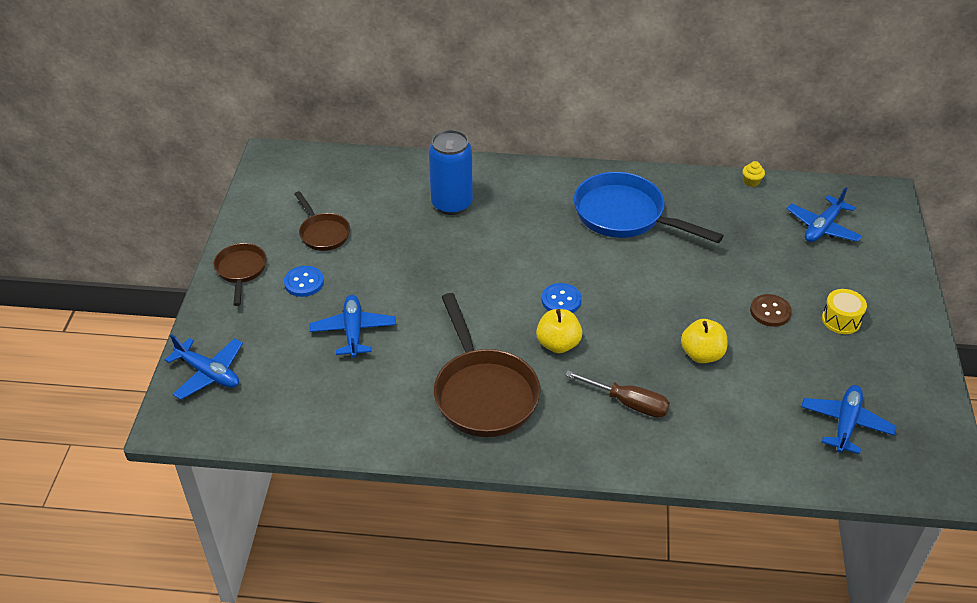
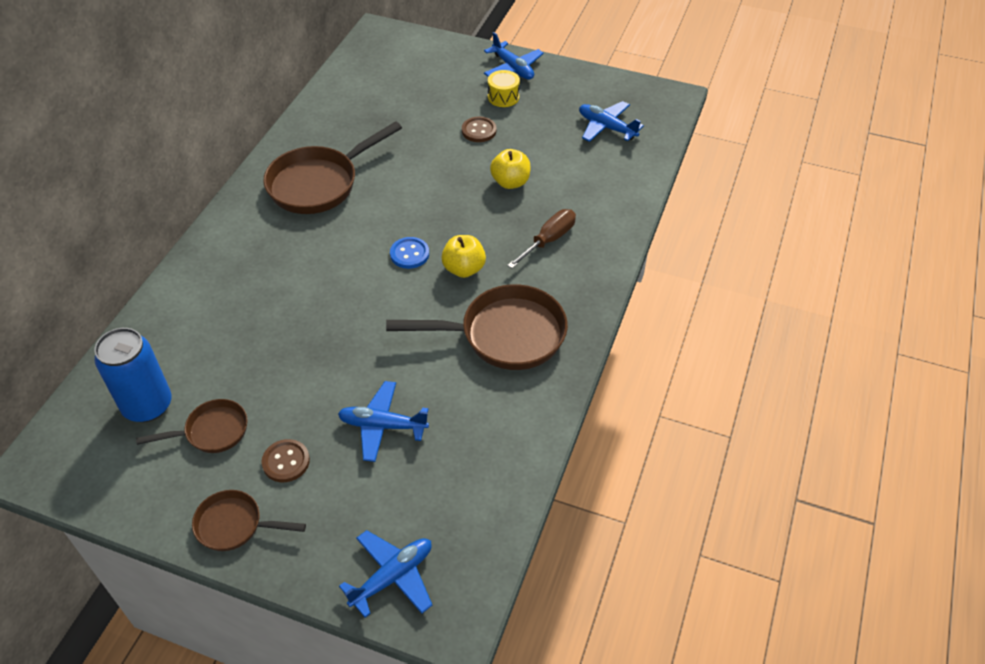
camera: 75 degrees left, 5 degrees up
(304, 282) = (286, 462): blue button -> brown button
(452, 204) = (228, 307): blue can -> blue can (147, 405)
(625, 216) = (319, 184): blue pan -> brown pan
(751, 182) = (319, 95): yellow cupcake -> none
(822, 227) = (397, 74): blue plane -> blue plane (513, 68)

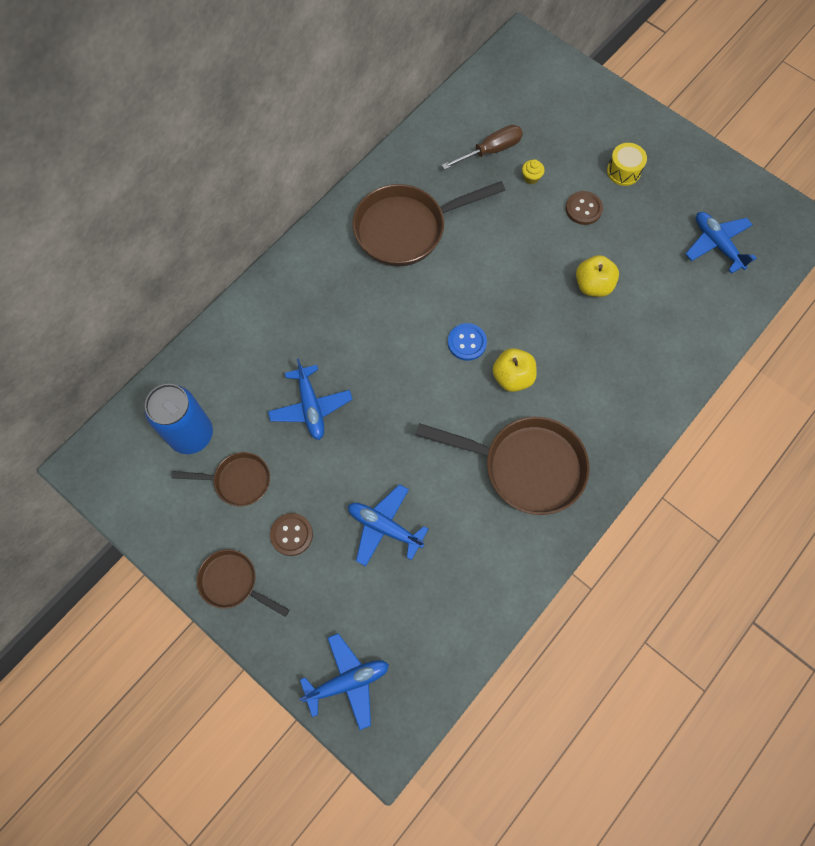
camera: 20 degrees right, 20 degrees up
(422, 120) = (531, 177): none -> yellow cupcake
(513, 68) = (647, 135): blue plane -> blue plane (311, 407)
(548, 240) = (605, 370): brown screwdriver -> brown screwdriver (490, 151)

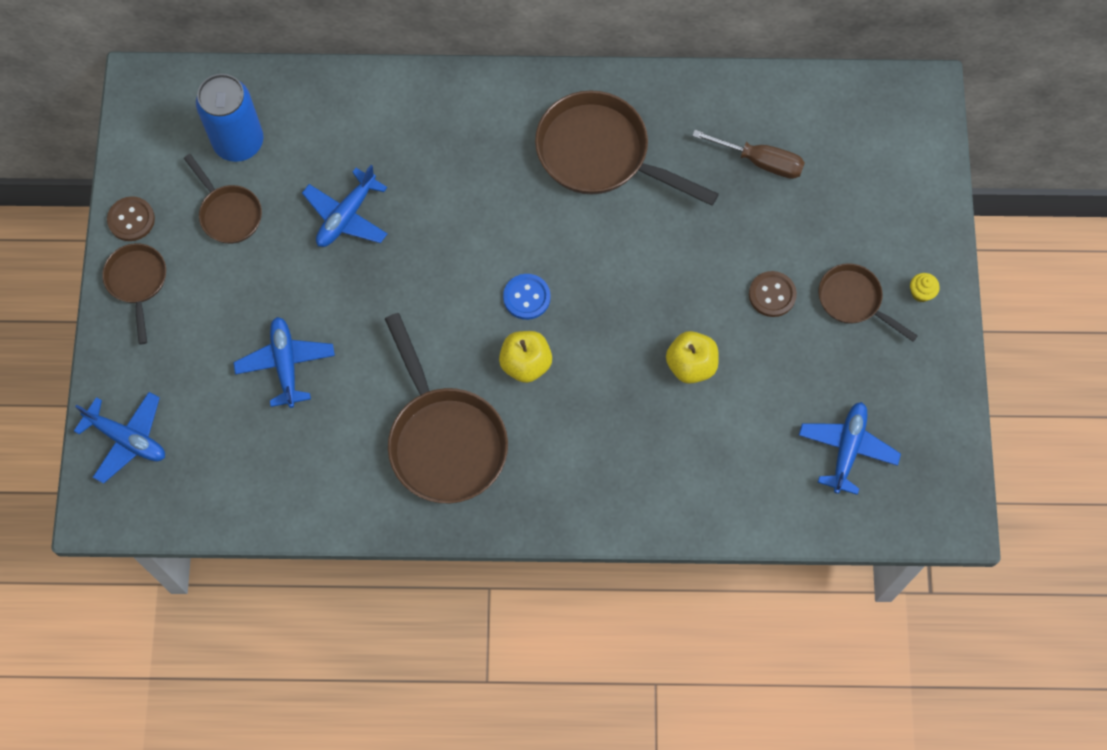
camera: 50 degrees right, 0 degrees up
(291, 534) = (216, 294): brown button -> brown button (131, 220)
(531, 177) = (763, 221): yellow cupcake -> yellow cupcake (921, 293)
(623, 171) = (853, 301): yellow drum -> brown pan

